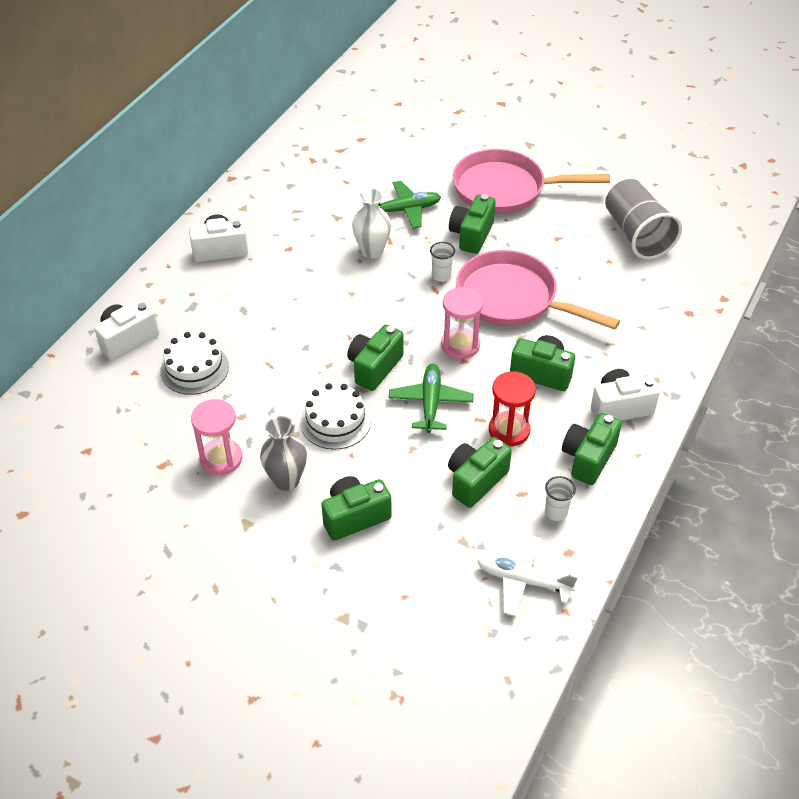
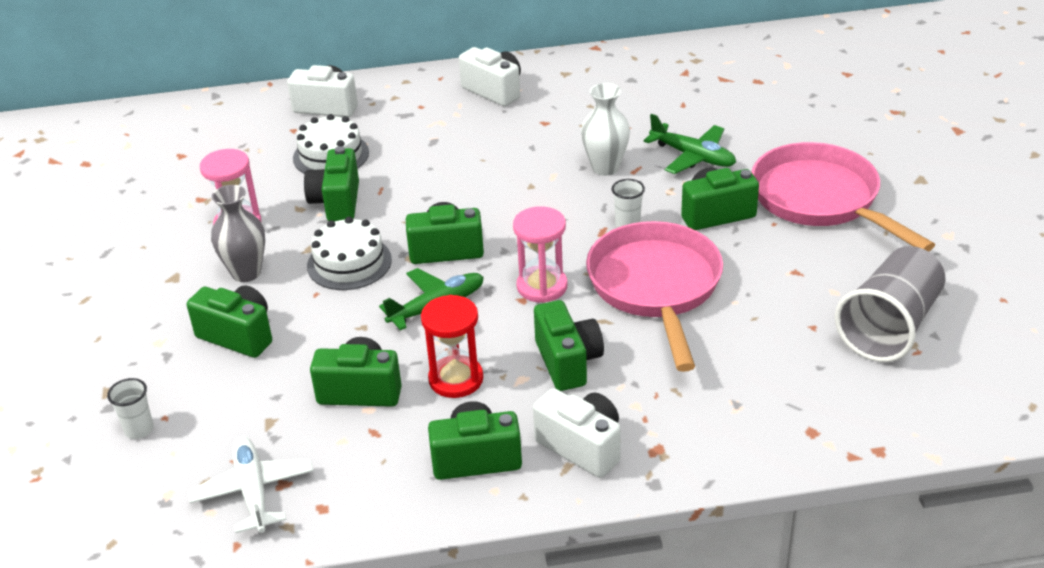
camera: 55 degrees right, 10 degrees down
(257, 393) = (337, 202): none -> green camera
(556, 512) = (371, 470): white cup -> white cup (139, 429)

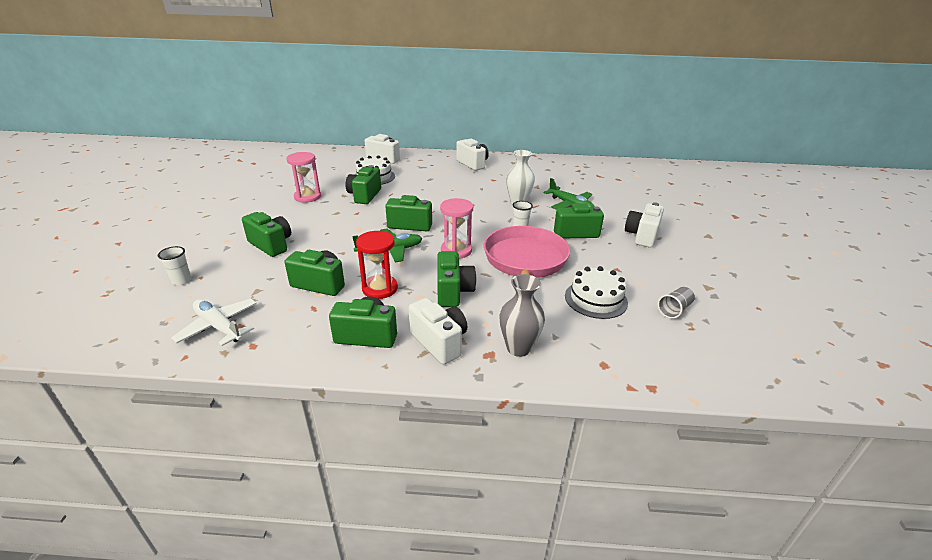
camera: 10 degrees right, 5 degrees down
(246, 273) = (296, 218): grey vase -> grey vase (518, 348)
(253, 491) = (219, 327): white plane -> white plane turned 45 degrees counterclockwise
(349, 263) = (354, 222): white cake -> white cake (596, 299)
(820, 200) = (642, 236): pink pan -> white camera
(889, 326) = (674, 310): grey cup -> grey cup, size x0.45

